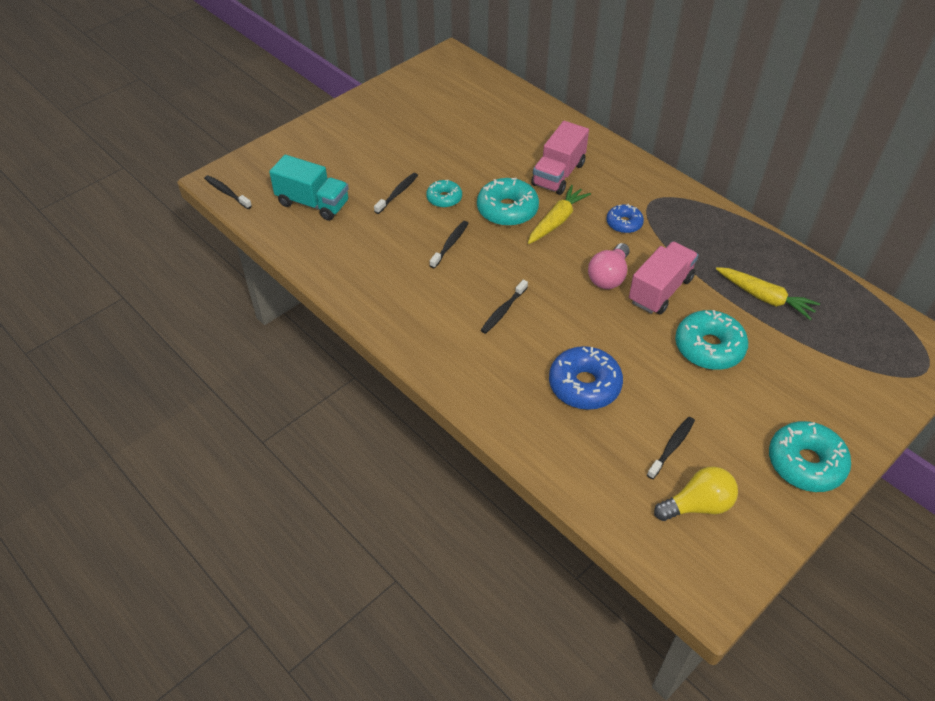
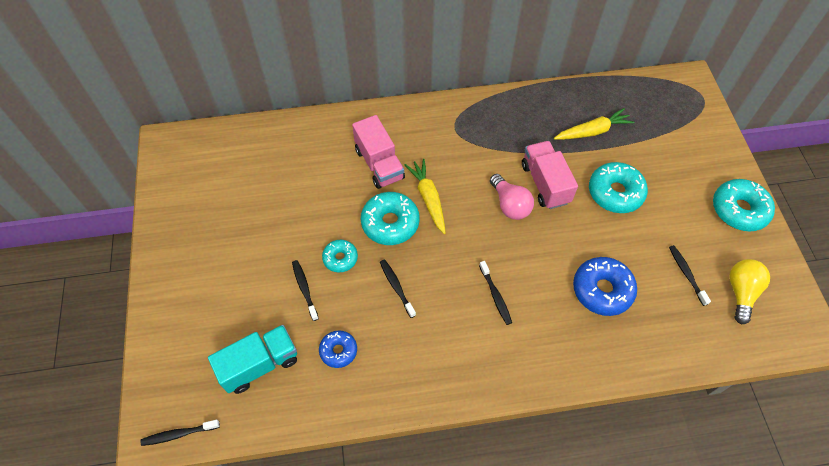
camera: 55 degrees left, 10 degrees up
(624, 223) = (464, 159): blue donut -> blue donut (338, 351)

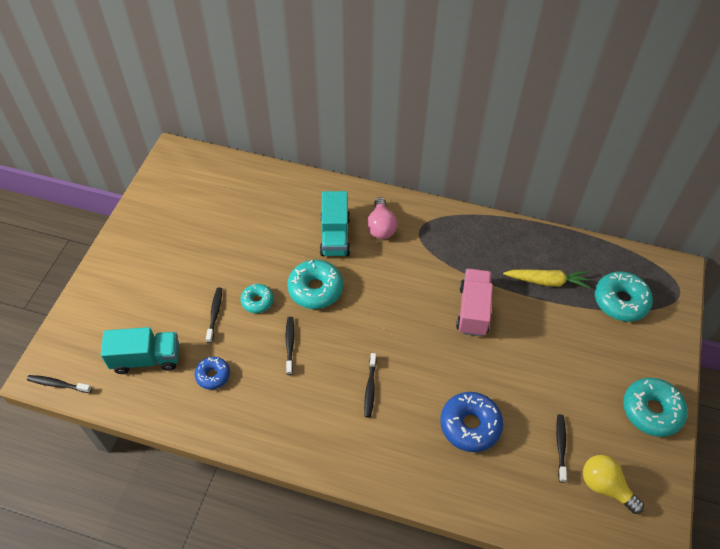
camera: 25 degrees right, 5 degrees down
(379, 164) = (335, 236): pink truck -> turquoise truck
(428, 198) = (360, 281): yellow carrot -> none
(510, 205) = (429, 316): pink light bulb -> pink light bulb (381, 227)
(615, 193) = (535, 345): turquoise donut -> turquoise donut (620, 301)
(741, 292) = (605, 486): yellow light bulb -> yellow light bulb turned 90 degrees counterclockwise

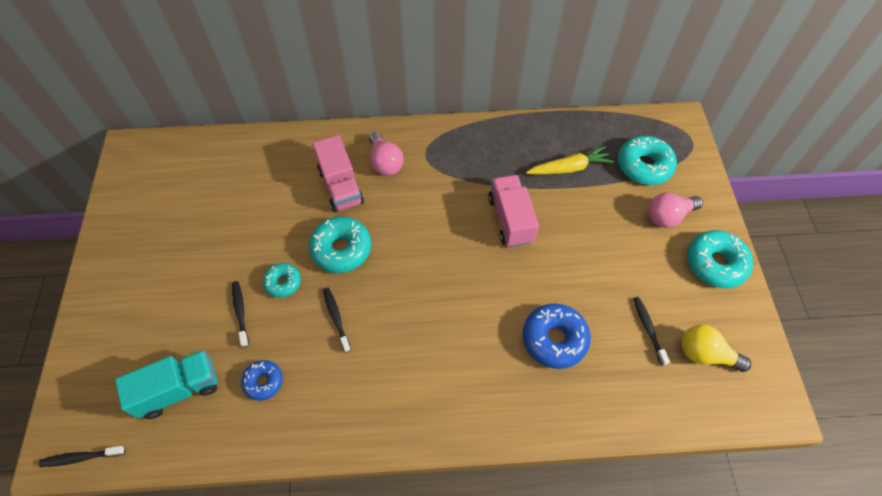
camera: 20 degrees left, 5 degrees up
(335, 236) = (340, 186): turquoise truck -> pink truck
(370, 388) = (439, 336): black toothbrush -> none
(624, 354) = (668, 216): none -> pink light bulb

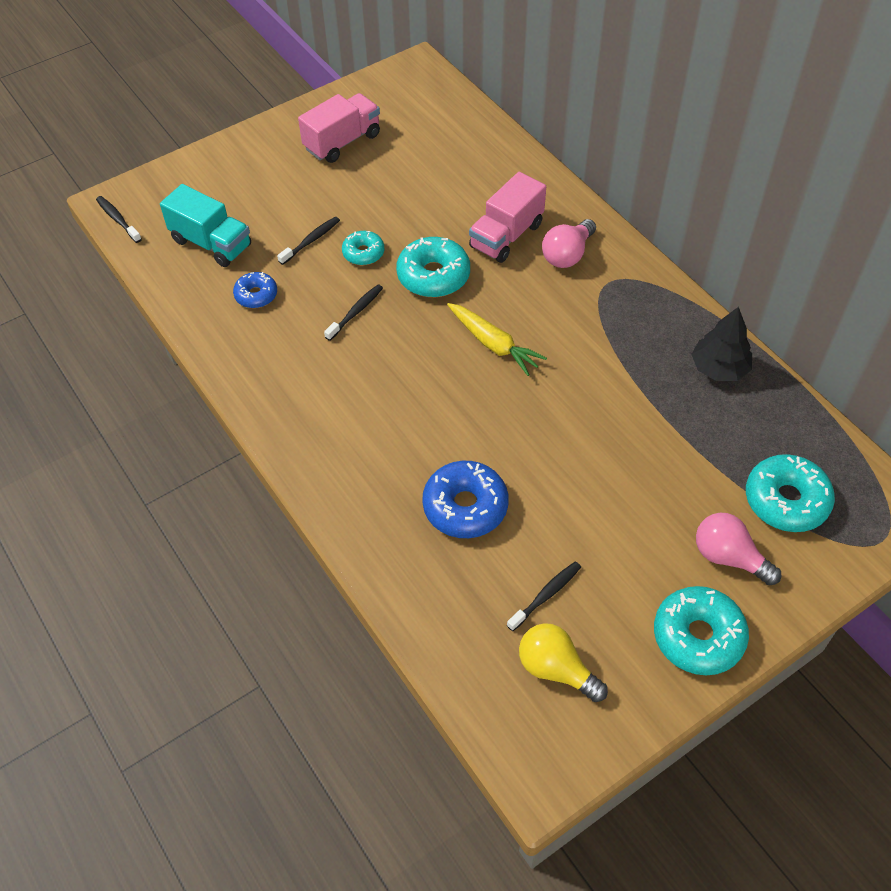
camera: 60 degrees right, 5 degrees down
(510, 219) = (587, 399): pink truck -> pink truck (342, 142)
(531, 140) = (719, 368): none -> black tree
(569, 168) = (711, 423): yellow carrot -> yellow carrot (493, 344)
(705, 354) = (556, 669): yellow light bulb -> yellow light bulb turned 45 degrees counterclockwise

